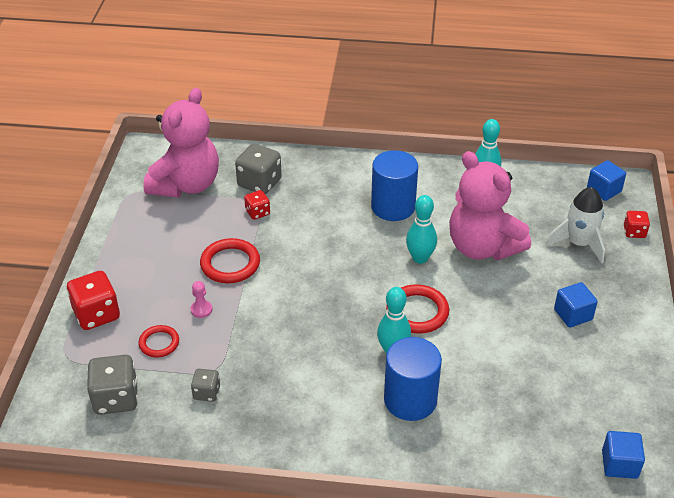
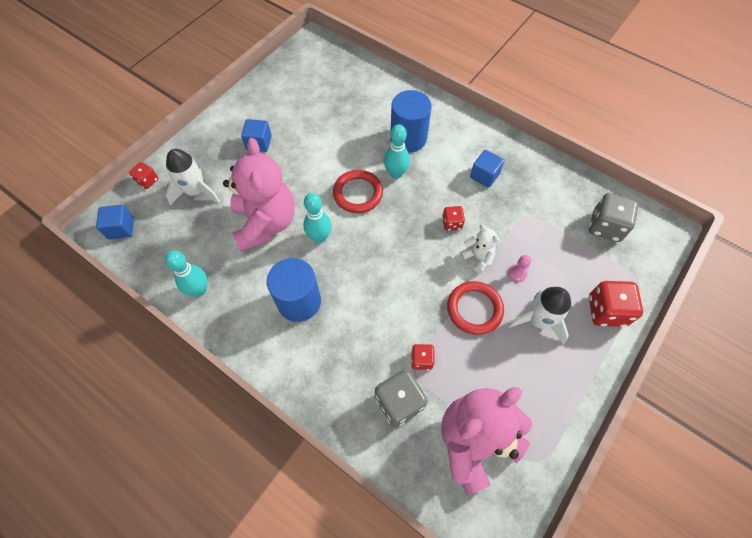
camera: 150 degrees left, 20 degrees up
(159, 343) = (561, 258): red ring -> none
(164, 280) = (538, 320): none -> white rocket
(206, 393) = (539, 202): grey dice -> none
(250, 306) = (477, 257): none -> white teddy bear
(295, 326) = (452, 223): none -> red dice
(619, 464) = (323, 58): blue cube -> blue cube (484, 176)

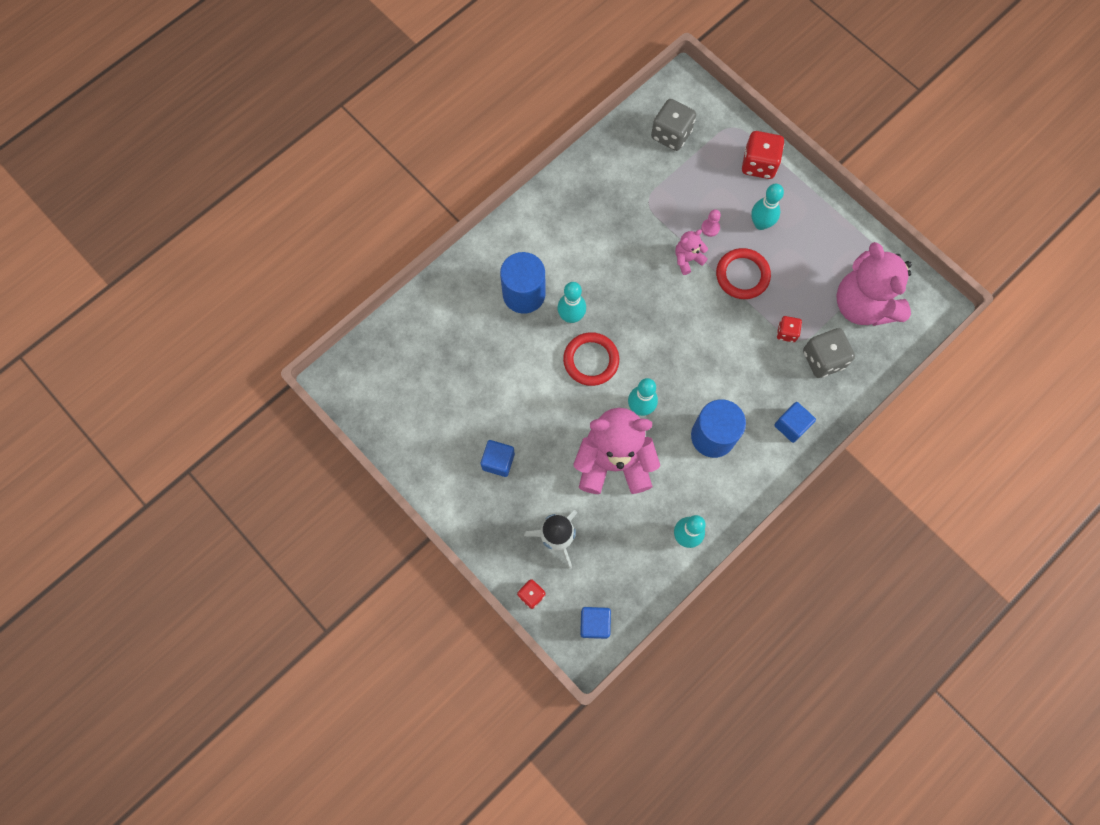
camera: 80 degrees left, 10 degrees up
(452, 223) = (644, 274): red dice -> none
(477, 257) = (687, 259): white teddy bear -> pink teddy bear
(484, 176) = (590, 228): blue cube -> blue cube (791, 425)
(538, 320) = (760, 223): white rocket -> turquoise bowling pin

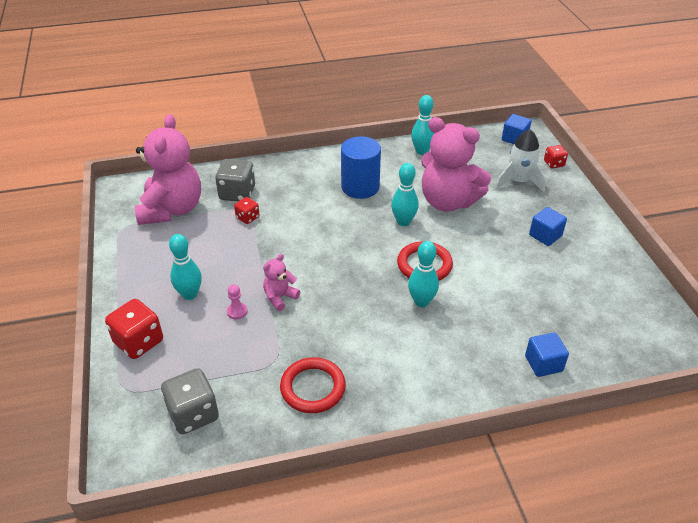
camera: 150 degrees left, 30 degrees down
(524, 294) = (457, 338): blue cylinder -> none
(687, 259) = (280, 297): pink teddy bear -> pink teddy bear turned 135 degrees clockwise
(742, 275) = (244, 266): red ring -> red ring (313, 388)
(791, 425) = (298, 171): blue cube -> blue cube (543, 363)

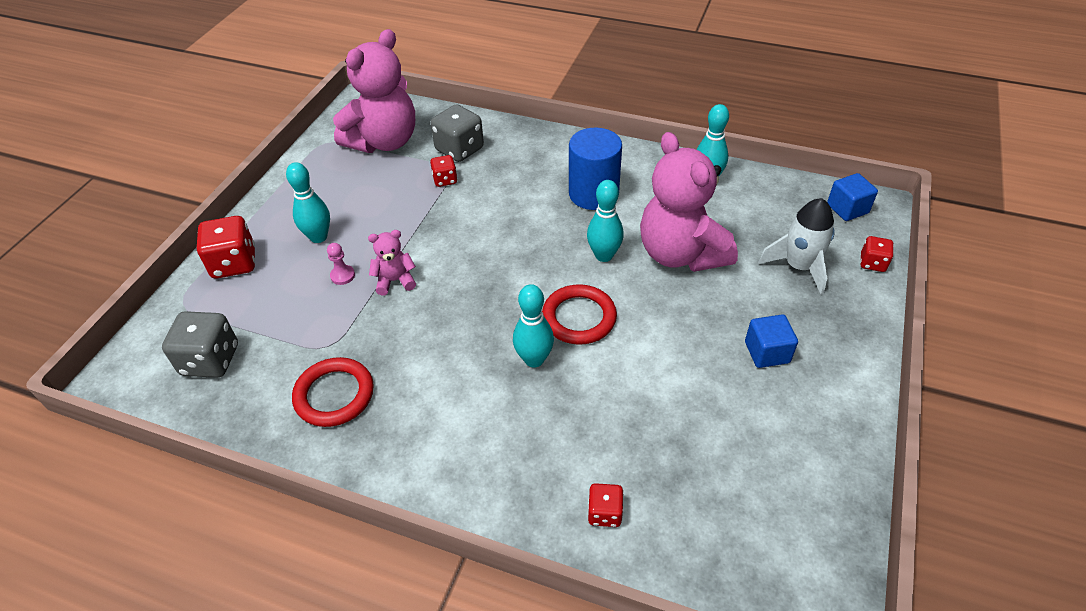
camera: 35 degrees right, 5 degrees up
(543, 363) = (604, 513): blue cube -> red dice

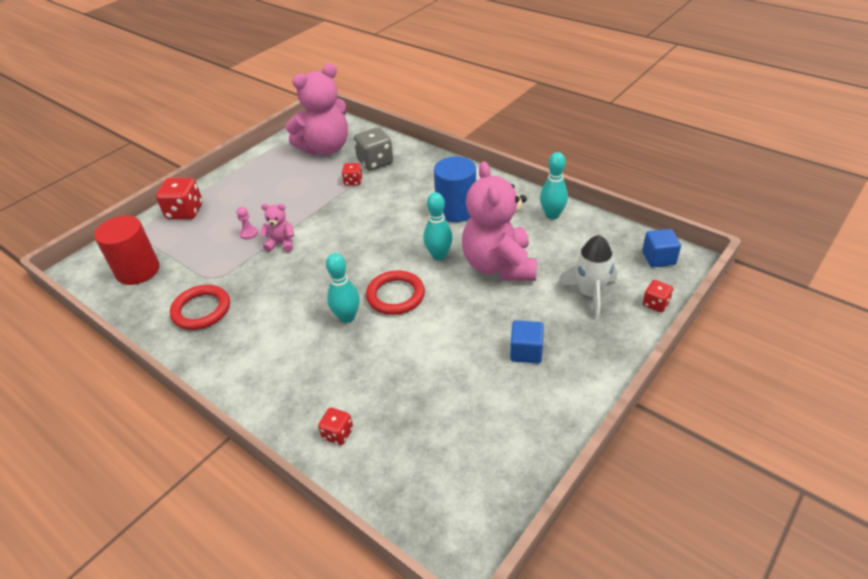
camera: 20 degrees right, 5 degrees down
(210, 360) = (138, 270): grey dice -> red cylinder
(318, 237) = (247, 205): turquoise bowling pin -> none

